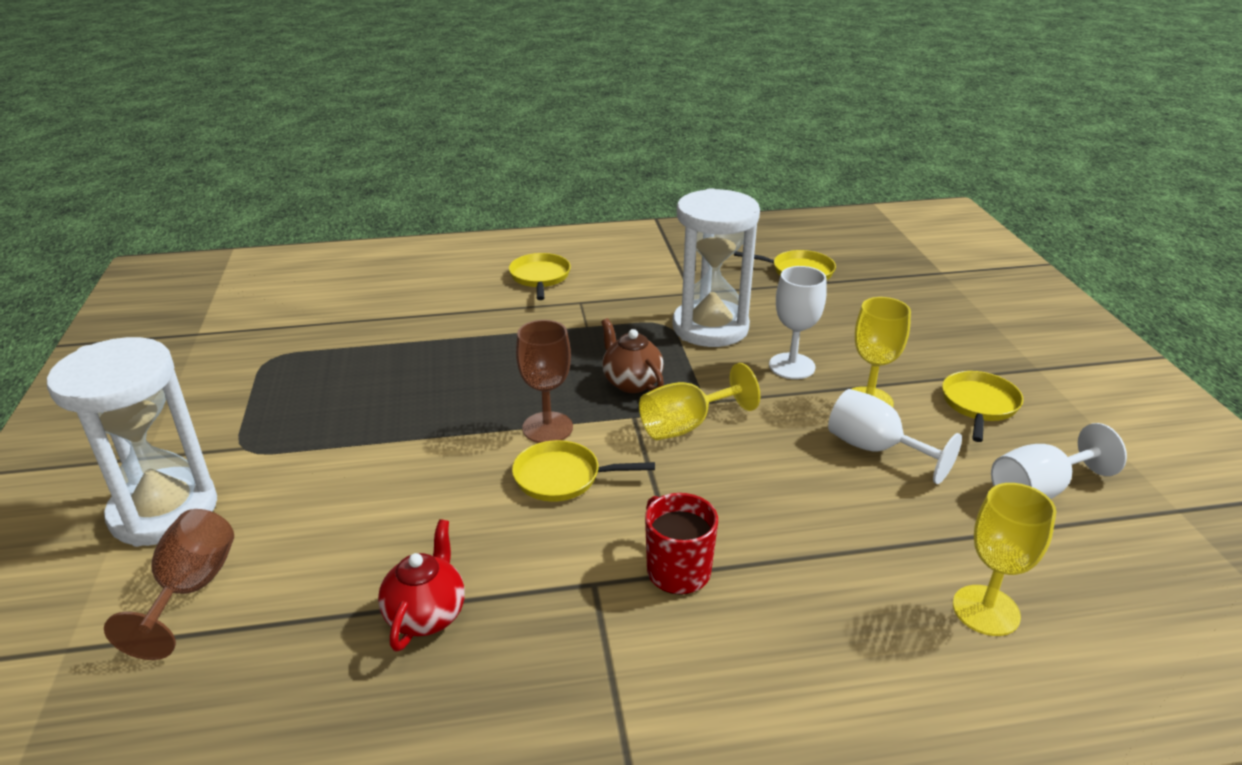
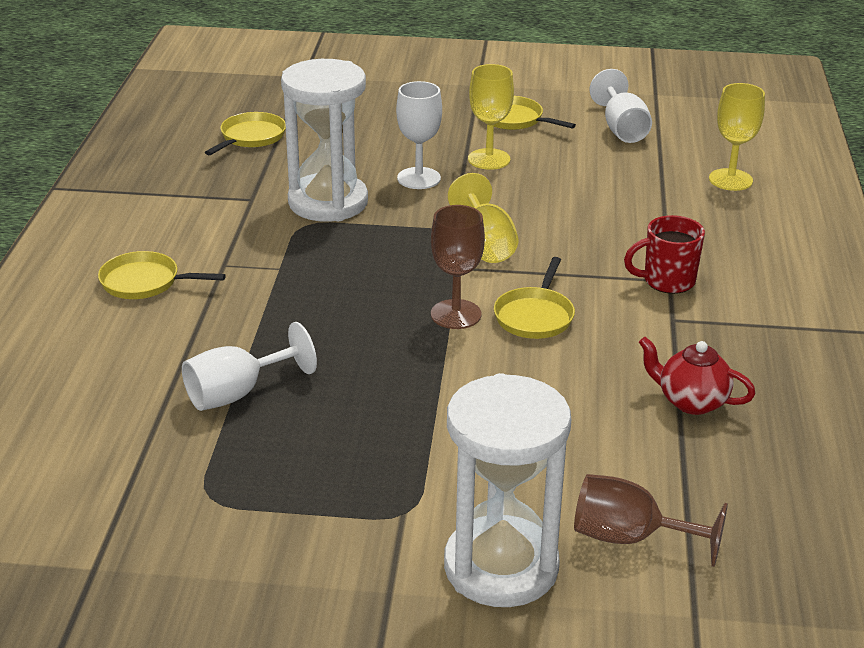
camera: 75 degrees left, 0 degrees up
(631, 382) = (402, 259): brown teapot -> none
(875, 449) = (552, 172): white goblet -> white goblet (237, 393)

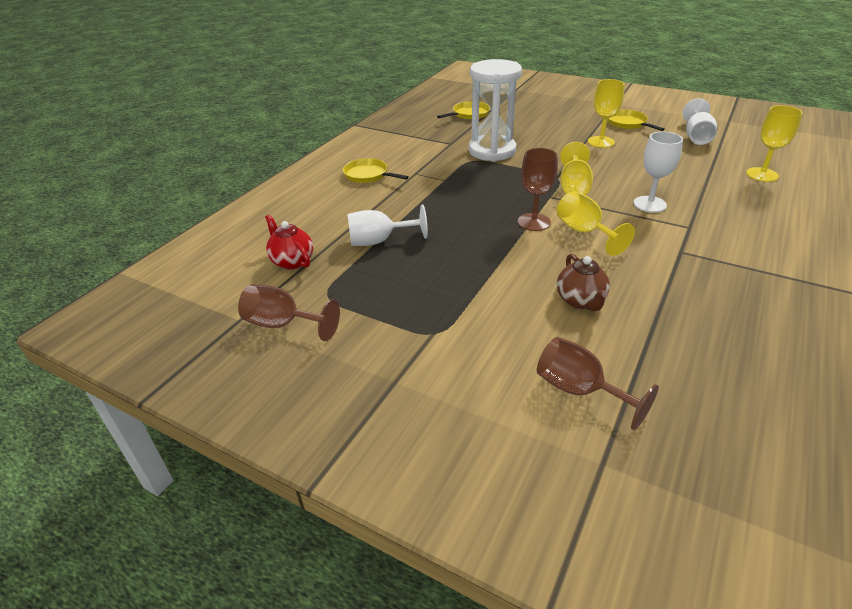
camera: 25 degrees right, 5 degrees up
(171, 557) = (283, 324): none -> brown goblet
(419, 178) = (552, 146): white goblet -> white goblet (649, 204)
(501, 567) = (477, 385): white hourglass -> none
(535, 316) = (584, 232): yellow pan -> yellow goblet
(576, 419) = (580, 301): none -> brown teapot
(667, 281) = (687, 227): red mug -> none
(691, 402) = (670, 307): red teapot -> red teapot (292, 261)

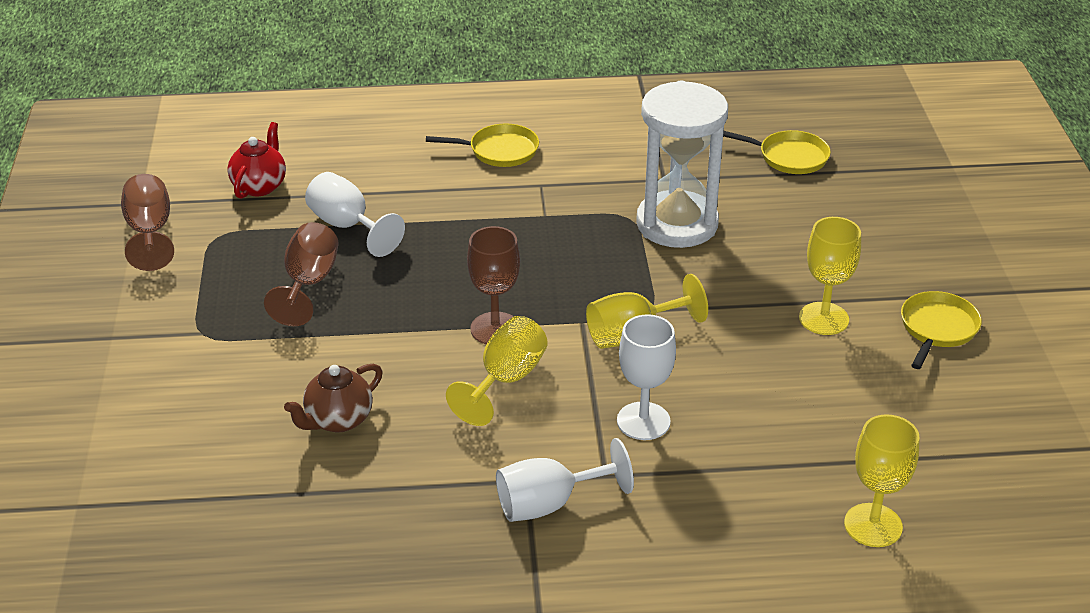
camera: 55 degrees right, 0 degrees up
(368, 175) = (499, 151): yellow pan -> yellow pan turned 90 degrees clockwise
(579, 390) = (173, 463): brown goblet -> brown goblet (308, 283)
(696, 137) = (964, 420): white goblet -> white goblet (549, 504)

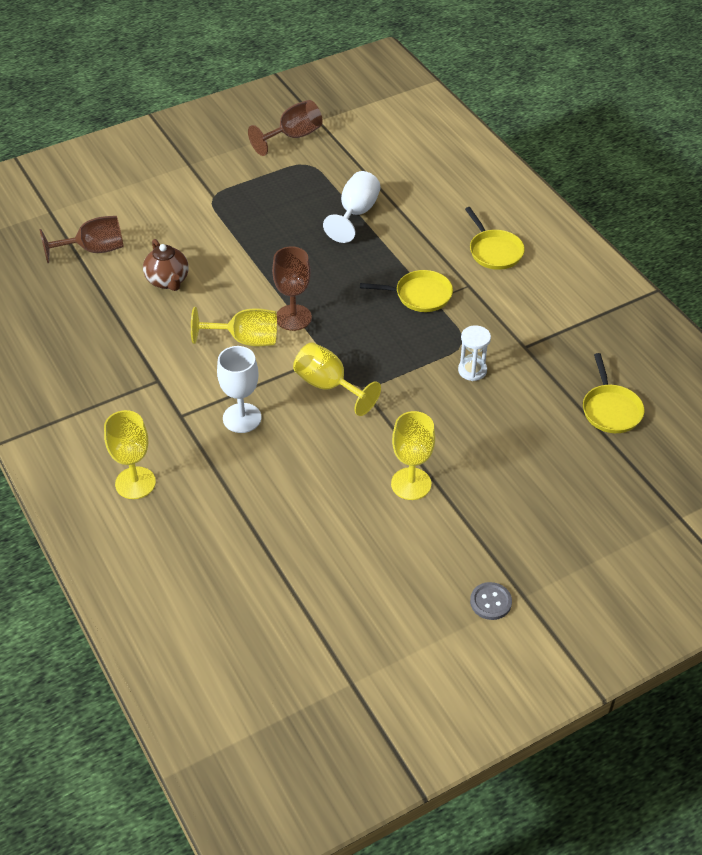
camera: 65 degrees right, 10 degrees up
(260, 186) = (371, 160): red teapot -> none
(308, 283) = (286, 220): brown goblet -> brown goblet (94, 250)
(338, 420) = (168, 281): brown teapot -> brown teapot turned 135 degrees counterclockwise
(549, 504) = (142, 398): white goblet -> none
(677, 224) = (472, 370): white hourglass -> white hourglass, size x0.43
(873, 525) = (199, 565): yellow goblet -> yellow goblet (135, 483)
(937, 329) = (441, 555): yellow pan -> yellow pan (420, 295)
(1014, 315) = (490, 602): none -> grey button

